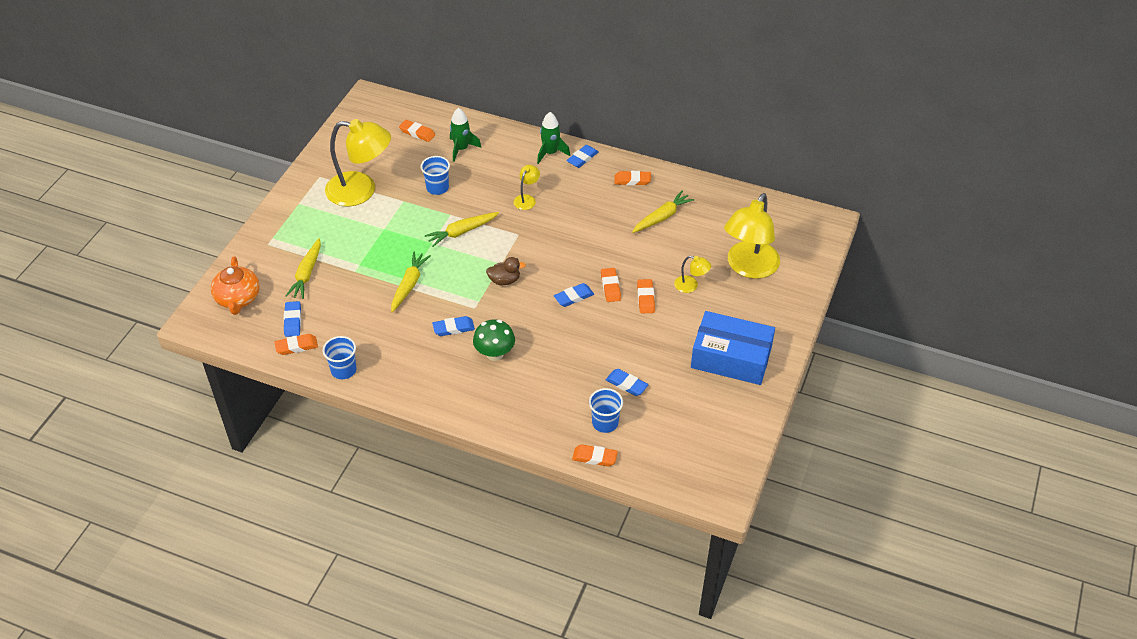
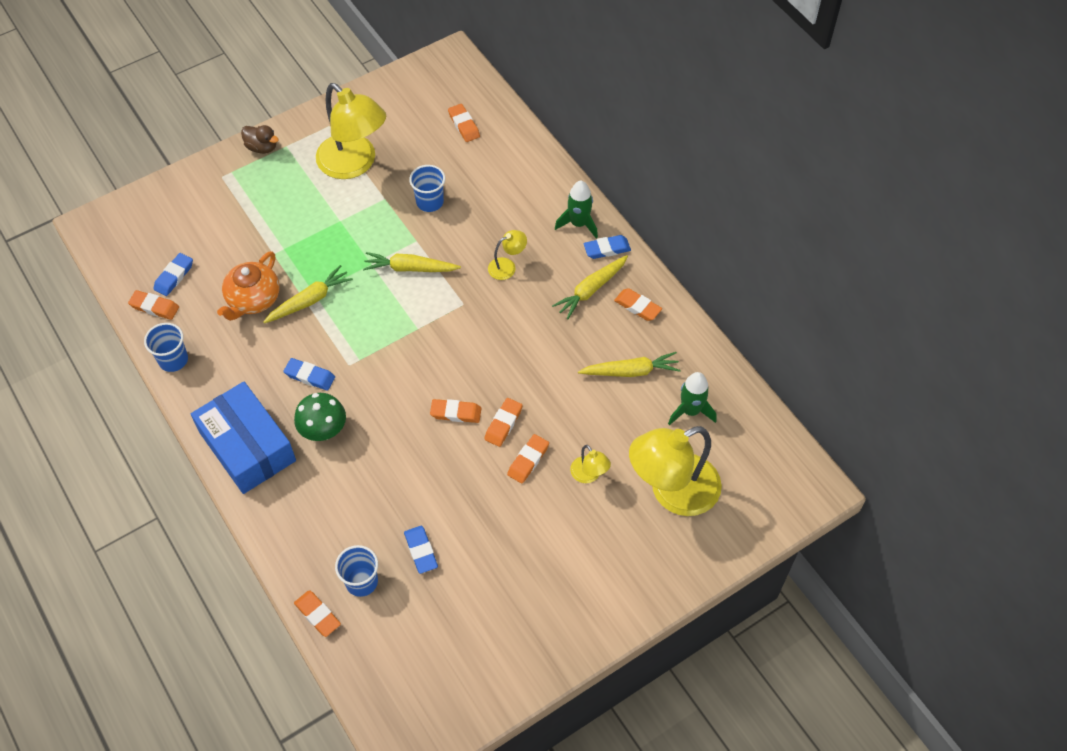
camera: 35 degrees right, 10 degrees up
(238, 299) = (147, 222): orange teapot -> orange teapot (253, 299)
(307, 274) = (228, 231): yellow carrot -> yellow carrot (591, 290)
(461, 149) = (492, 168): green rocket -> green rocket (690, 411)
(504, 280) = (404, 351): brown duck -> brown duck (262, 147)
(574, 297) = (456, 413): blue eraser -> orange eraser
(731, 358) = (556, 591): blue box -> blue box (247, 446)

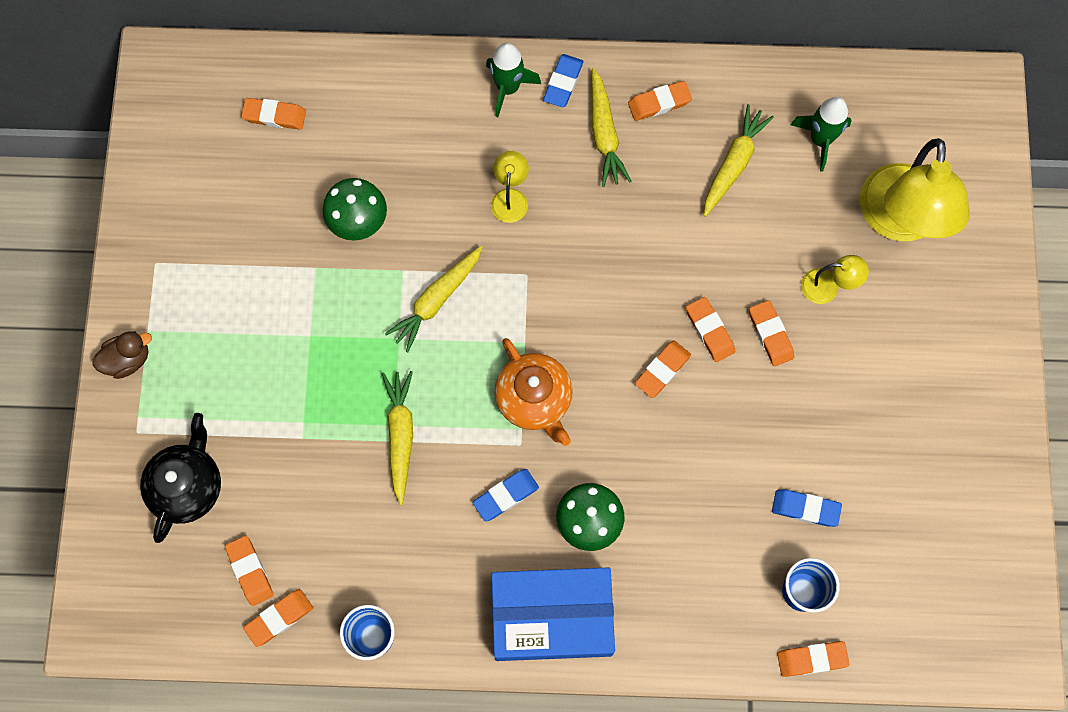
camera: 55 degrees left, 15 degrees up
(174, 276) = (250, 571): blue eraser -> orange eraser
(206, 218) = (188, 486): none -> black teapot
(253, 299) = (352, 498): orange teapot -> orange teapot (534, 399)
(354, 164) = (238, 270): yellow lamp -> none
(430, 202) = (358, 222): blue cup -> green mushroom

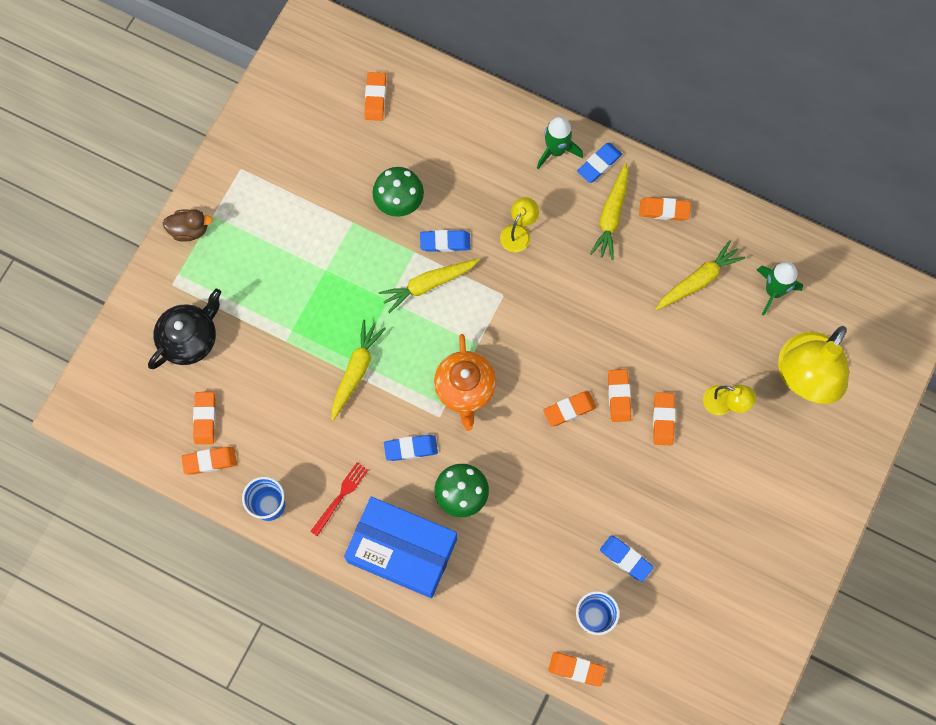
camera: 25 degrees right, 0 degrees up
(274, 116) = (375, 98): orange eraser -> orange eraser turned 60 degrees clockwise
(432, 244) = (445, 242): none -> blue eraser
(451, 588) = (340, 497): none -> red fork

